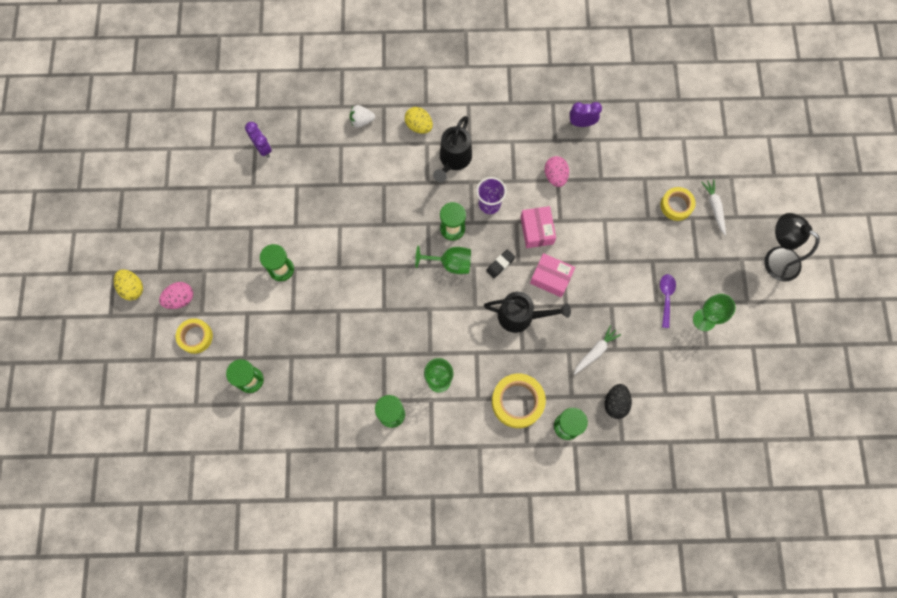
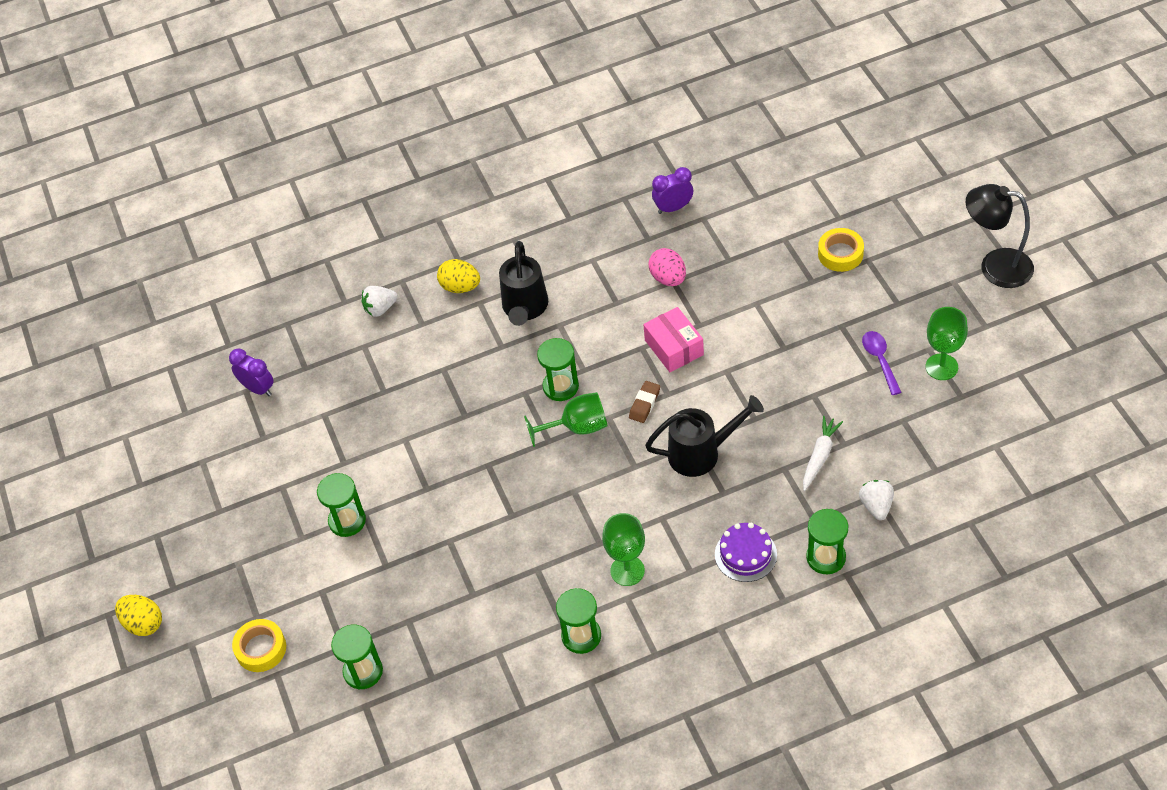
camera: 15 degrees left, 20 degrees down
(180, 299) = (219, 610): pink egg -> none
(489, 204) = (596, 341): purple cup -> none
(500, 264) = (644, 404): black eraser -> brown eraser
(517, 402) = (745, 554): yellow tape -> purple cake
(551, 278) = (719, 394): pink box -> none
(615, 403) = (876, 506): black egg -> white strawberry
(714, 207) = (890, 238): white carrot -> none

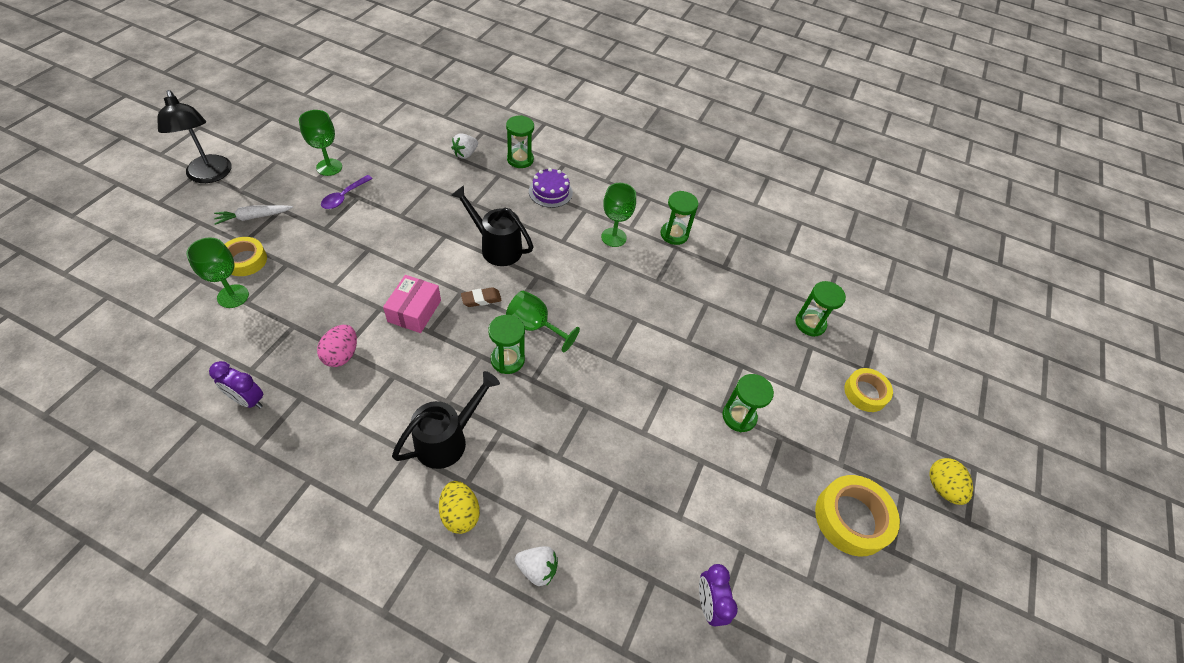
camera: 145 degrees left, 0 degrees up
(201, 529) = (851, 518): none -> yellow tape
(798, 232) = (233, 296): none -> green goblet
(820, 456) = (449, 191): white carrot -> white carrot (254, 217)

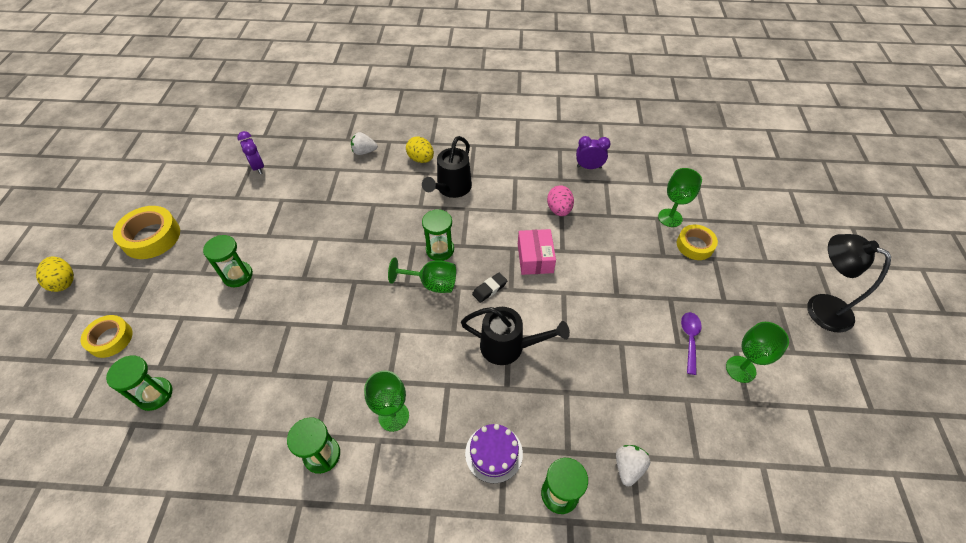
camera: 165 degrees right, 0 degrees up
(254, 217) = (734, 283): white carrot -> none
(481, 299) = (489, 289): brown eraser -> black eraser

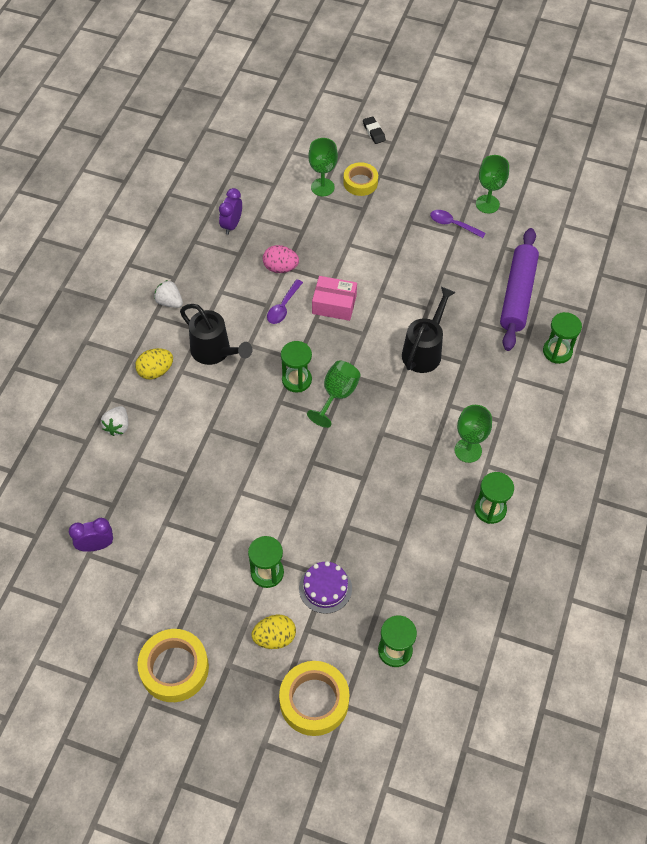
camera: 75 degrees left, 5 degrees up
(64, 282) = (214, 764): yellow egg -> yellow egg (274, 638)
(110, 339) = (314, 701): yellow tape -> yellow tape, size x1.52
(489, 289) = (358, 350): black eraser -> black eraser (374, 132)
(494, 453) = (516, 385): purple cake -> purple cake (325, 588)
(516, 222) = (283, 307): none -> purple spoon
(624, 429) = (517, 295): none -> purple rolling pin
(628, 467) = (547, 303): white strawberry -> white strawberry (169, 302)
(820, 307) = (448, 131): black lamp -> none

